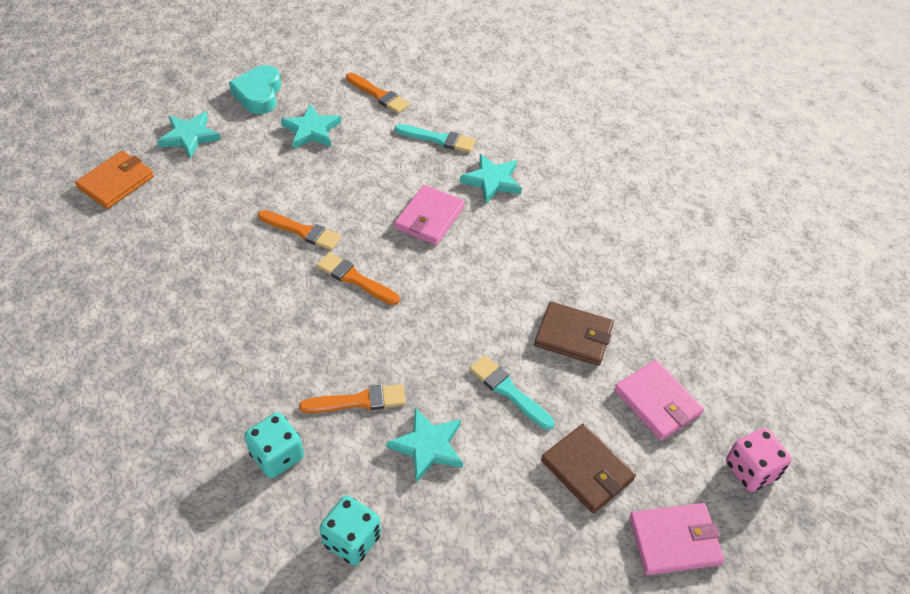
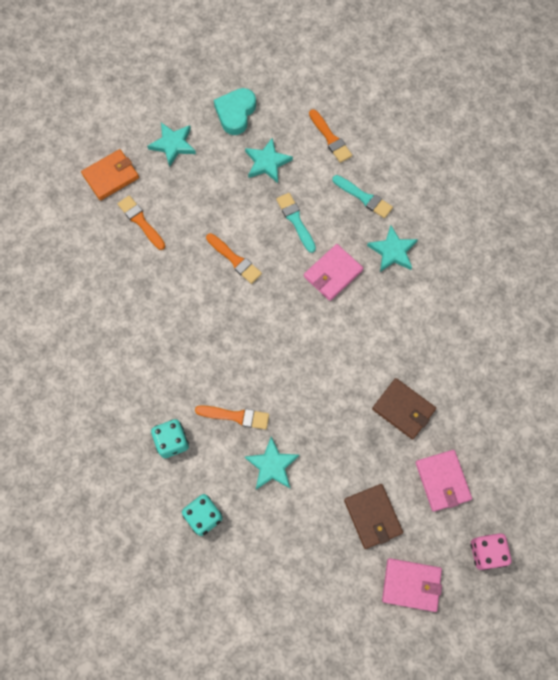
camera: 20 degrees right, 20 degrees up
(355, 279) = (261, 314): orange brush -> orange brush (141, 221)
(508, 391) = (341, 440): turquoise brush -> turquoise brush (295, 220)

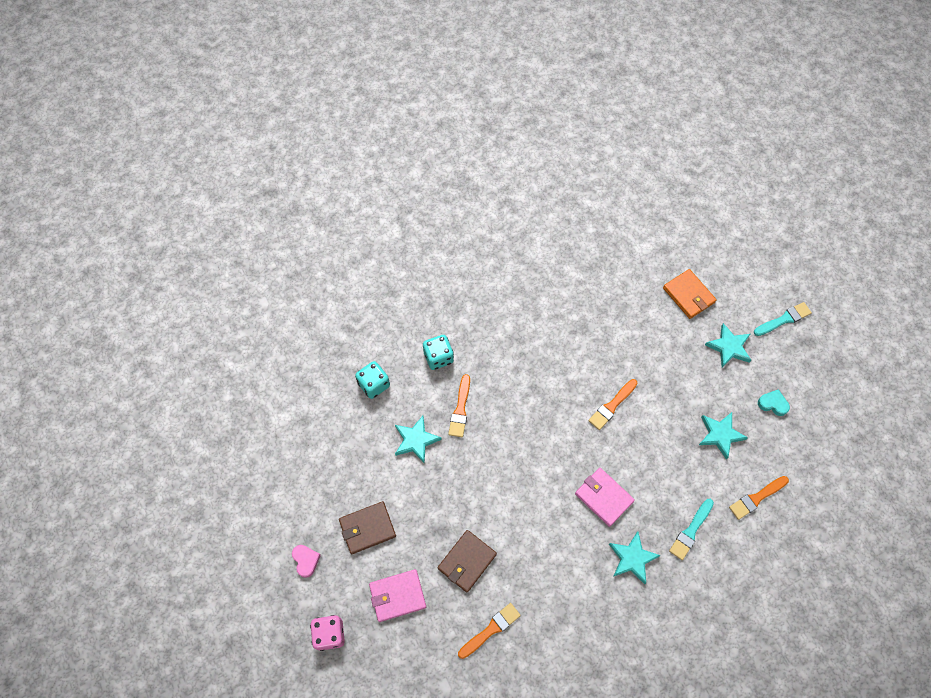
camera: 90 degrees right, 5 degrees down
(141, 221) = (644, 323): orange brush -> orange brush (491, 629)
(235, 113) = (773, 404): turquoise heart -> turquoise heart, size x0.61
(295, 220) = (658, 462): turquoise brush -> turquoise brush (784, 319)
(411, 585) = (306, 560): pink wallet -> pink heart

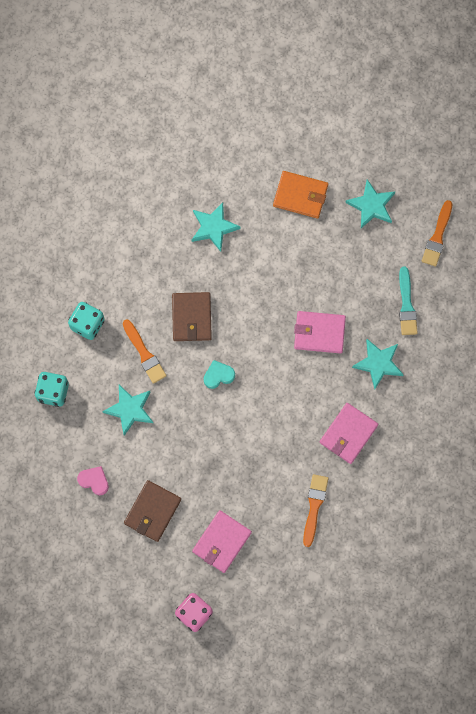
camera: 40 degrees left, 10 degrees up
(306, 560) = (125, 576): pink heart -> pink heart (94, 481)
(467, 561) = (253, 471): brown wallet -> brown wallet (191, 317)
(564, 594) = (348, 434): none -> pink wallet
(612, 406) = (266, 250): orange brush -> none
(688, 295) = (254, 98): orange wallet -> orange wallet (300, 196)
(729, 347) = (323, 121): turquoise star -> turquoise star (213, 227)
(773, 404) = (394, 145): turquoise heart -> turquoise heart (218, 375)
(784, 319) = (350, 59): turquoise brush -> none

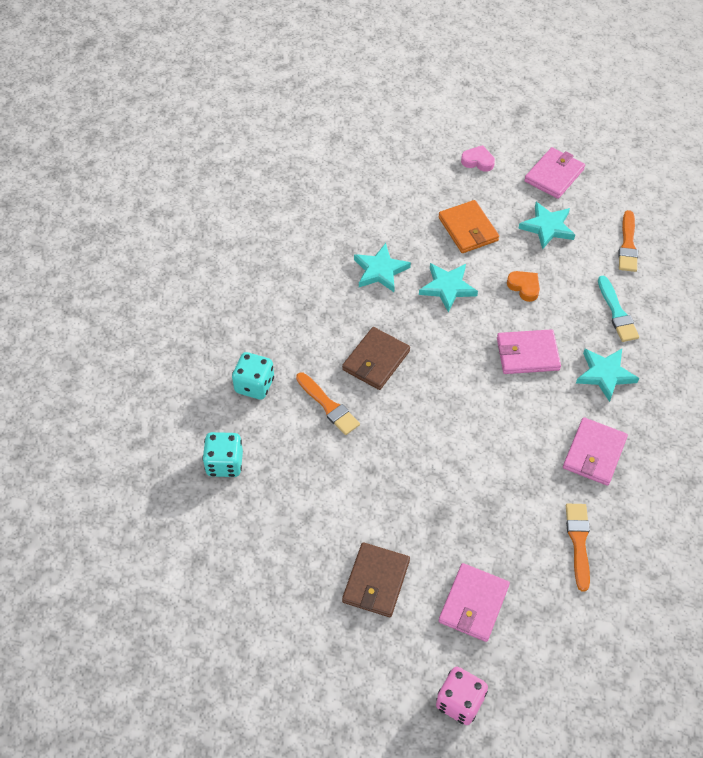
camera: 10 degrees left, 20 degrees down
(94, 481) = (293, 557): pink heart -> pink heart (478, 161)
(130, 410) = (323, 468): turquoise star -> turquoise star (447, 288)
(191, 317) = (376, 360): brown wallet -> brown wallet turned 45 degrees clockwise
(218, 375) = (422, 415): turquoise heart -> none
(300, 196) = (468, 229): orange wallet -> orange wallet turned 60 degrees clockwise
(334, 265) = (524, 287): none -> orange heart
(393, 148) = (554, 175): none -> pink wallet

